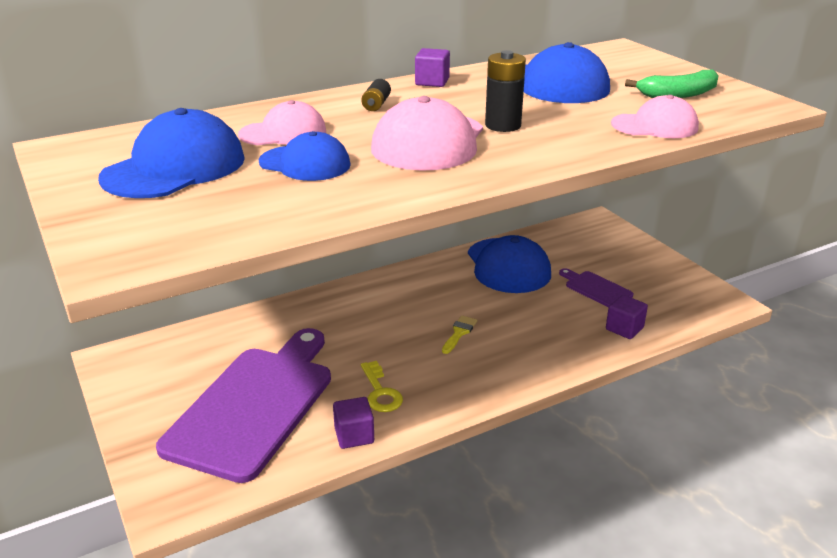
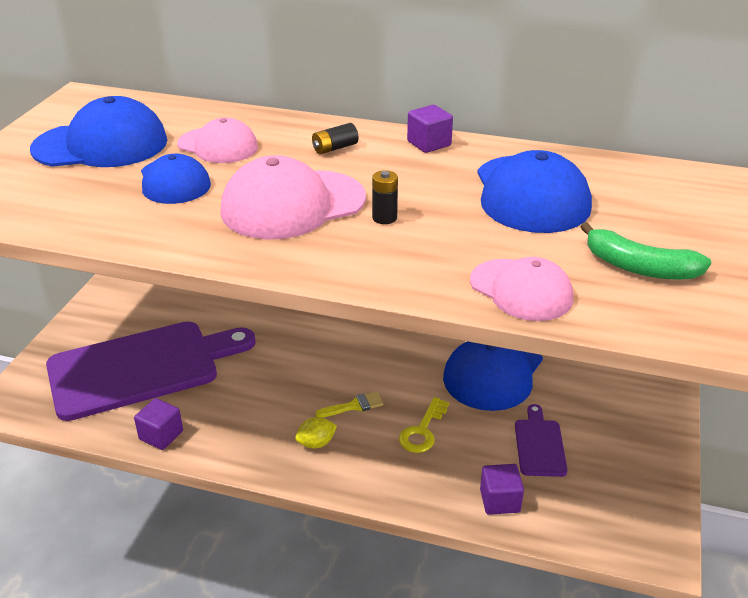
camera: 45 degrees right, 5 degrees up
(380, 392) = (226, 415): yellow key -> yellow key (422, 431)
(473, 368) = (316, 443): none -> yellow lemon
(503, 125) = (384, 218): black battery -> black battery, size x0.61

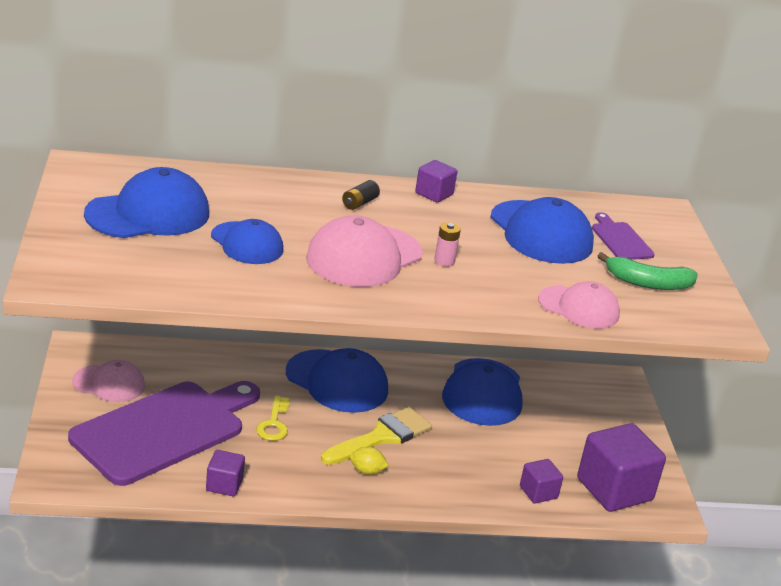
camera: 25 degrees left, 5 degrees down
(218, 146) = (256, 207): pink cap -> pink cap (109, 384)
(316, 443) = (367, 471): yellow lemon -> yellow lemon turned 60 degrees clockwise
(341, 339) = (337, 381): none -> blue cap
(354, 406) = (381, 437): yellow brush -> yellow brush, size x2.02
(384, 218) = (444, 261): black battery -> pink battery
(422, 431) = (450, 449): yellow key -> yellow key (274, 423)
(539, 444) = (548, 446): purple cutting board -> purple cutting board (620, 239)
(597, 513) = (614, 489): none -> purple cube

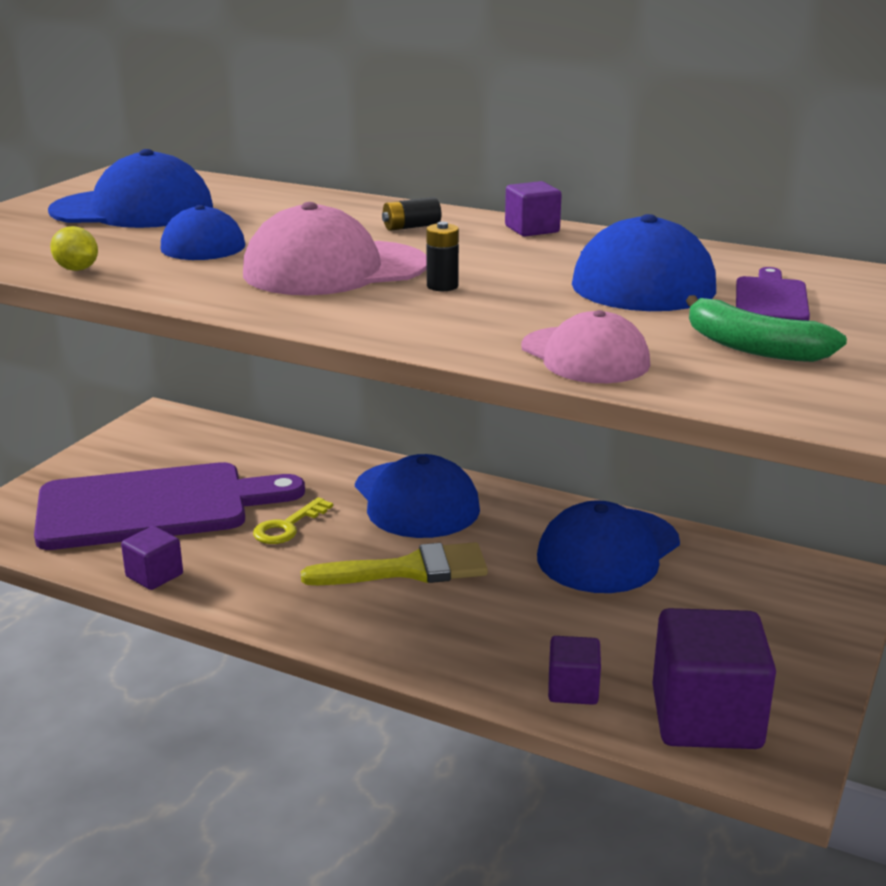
camera: 35 degrees right, 5 degrees down
(109, 384) = (149, 452): pink cap -> none
(367, 471) = (347, 603): yellow lemon -> yellow lemon (77, 269)
(444, 261) = (442, 286): pink battery -> black battery

